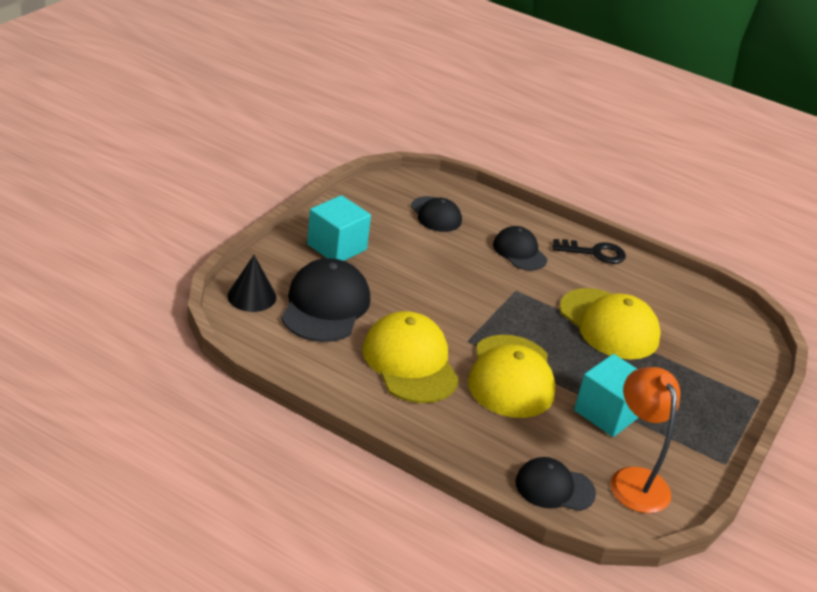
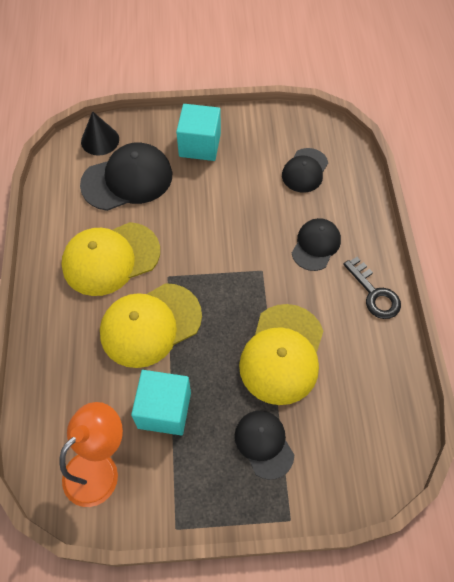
camera: 60 degrees right, 25 degrees up
(410, 362) = (110, 258): yellow cap -> yellow cap turned 150 degrees counterclockwise
(554, 487) = (47, 418): black cap -> black cap (264, 444)

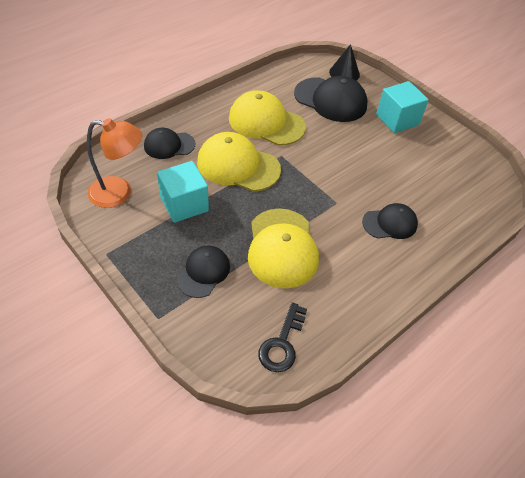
camera: 50 degrees right, 10 degrees down
(282, 354) = (282, 248): yellow cap -> yellow cap turned 75 degrees counterclockwise
(305, 170) = (445, 185): black cap -> black cap (169, 145)
(374, 293) = (387, 281): black key -> black key (282, 343)

